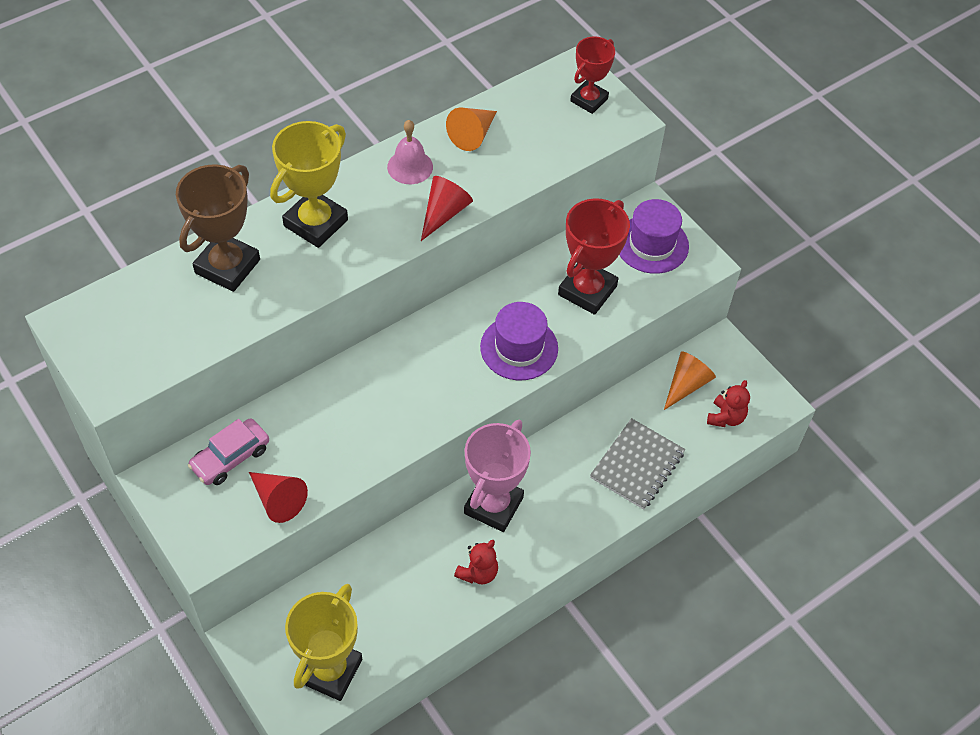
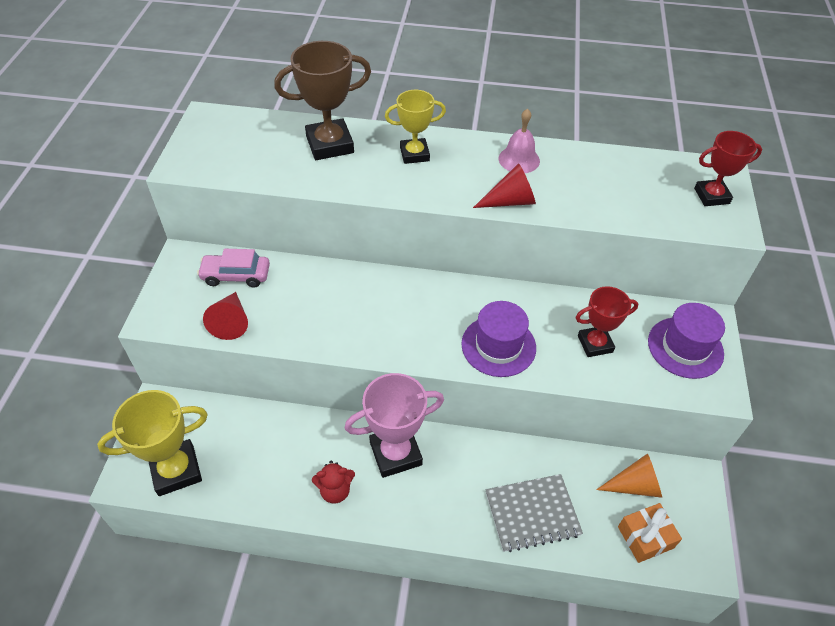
camera: 45 degrees right, 5 degrees down
(316, 223) = (414, 154): yellow trophy -> yellow trophy, size x0.64
(473, 135) = (589, 167): orange cone -> none
(587, 290) = (595, 344): red trophy -> red trophy, size x0.64
(726, 417) = (645, 537): red teddy bear -> orange gift

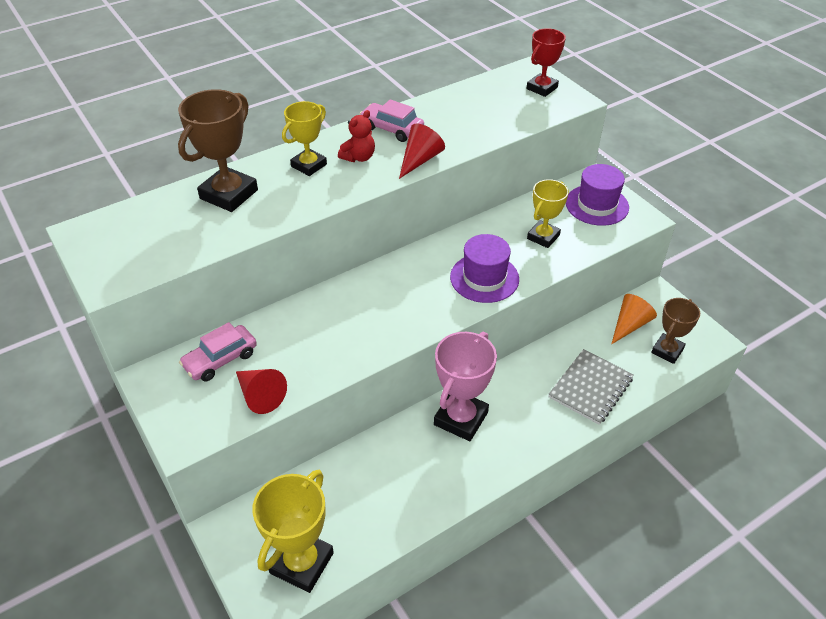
camera: 40 degrees left, 5 degrees down
(335, 490) = (446, 476): red teddy bear -> red teddy bear (359, 157)
(519, 159) = (392, 129): pink bell -> pink car
(595, 344) = (543, 237): red trophy -> yellow trophy
(645, 537) = (667, 351): orange gift -> brown trophy

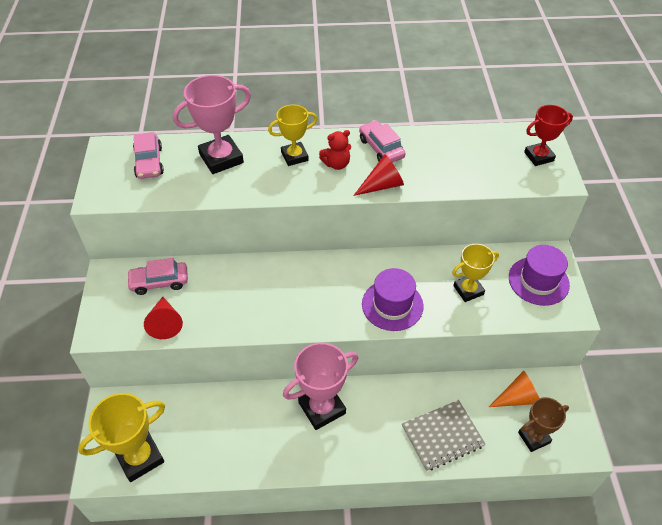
camera: 30 degrees right, 5 degrees up
(146, 227) = (149, 162): none -> pink car
(229, 194) = (221, 158): brown trophy -> pink trophy

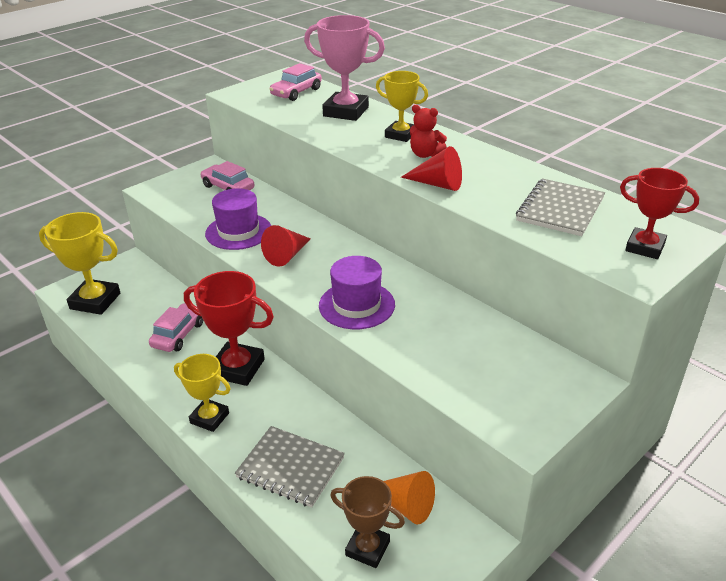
camera: 50 degrees right, 15 degrees down
(165, 323) = (192, 209): red cone -> red cone (287, 255)
(322, 408) = (237, 368): pink trophy -> red trophy
(381, 148) = (483, 164): pink car -> pink car (178, 334)
(468, 290) = (442, 343): yellow trophy -> yellow trophy (209, 418)
(469, 157) = (560, 209): none -> grey notebook
(538, 281) = (530, 387): purple hat -> purple hat (238, 231)

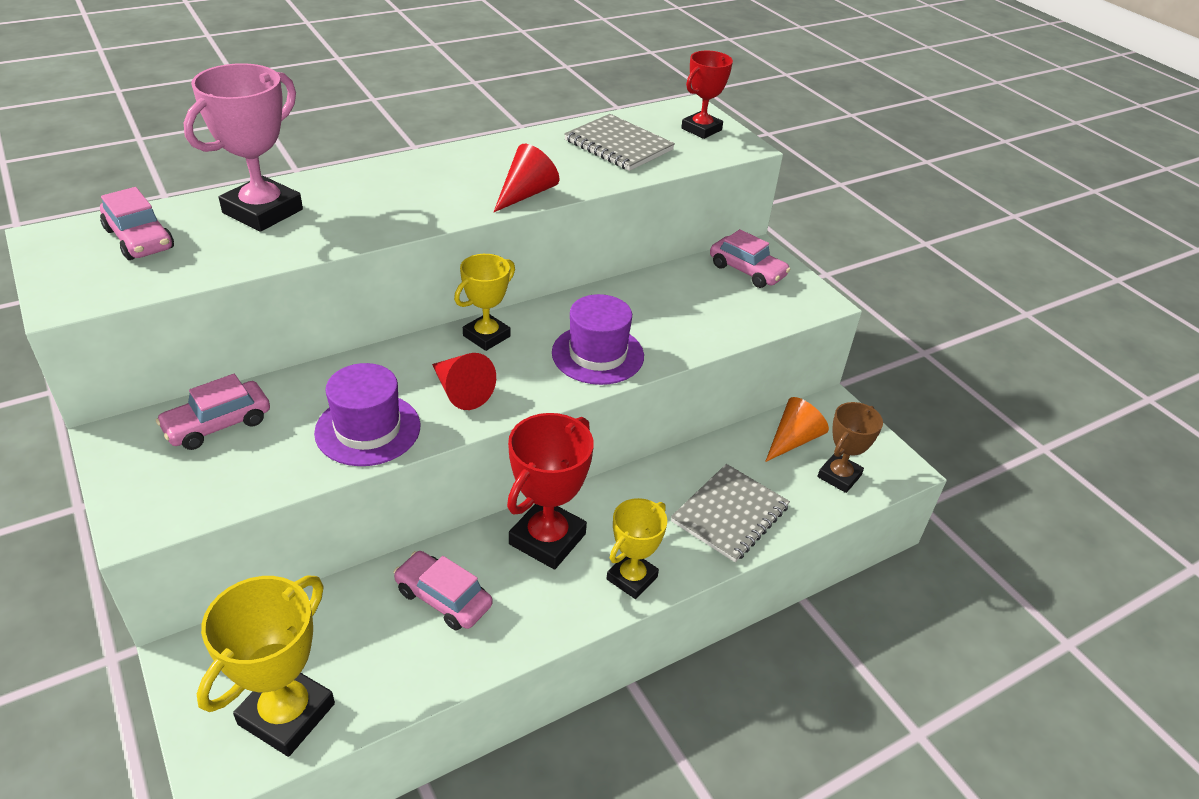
camera: 80 degrees left, 5 degrees up
(400, 135) = (378, 188): yellow trophy -> yellow trophy (486, 336)
(425, 154) = (446, 184): red teddy bear -> none
(542, 375) = (747, 271): none -> pink car

